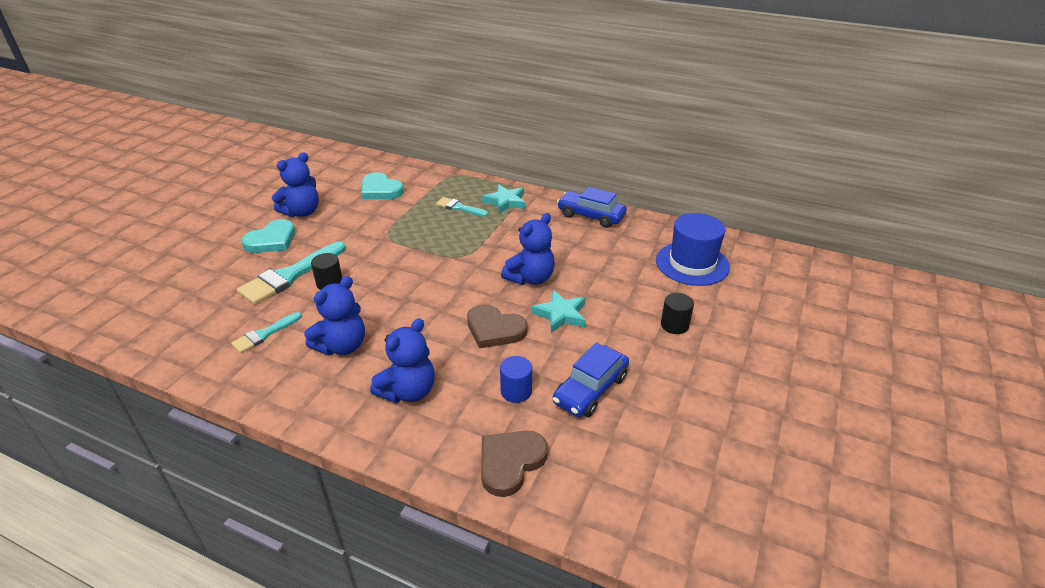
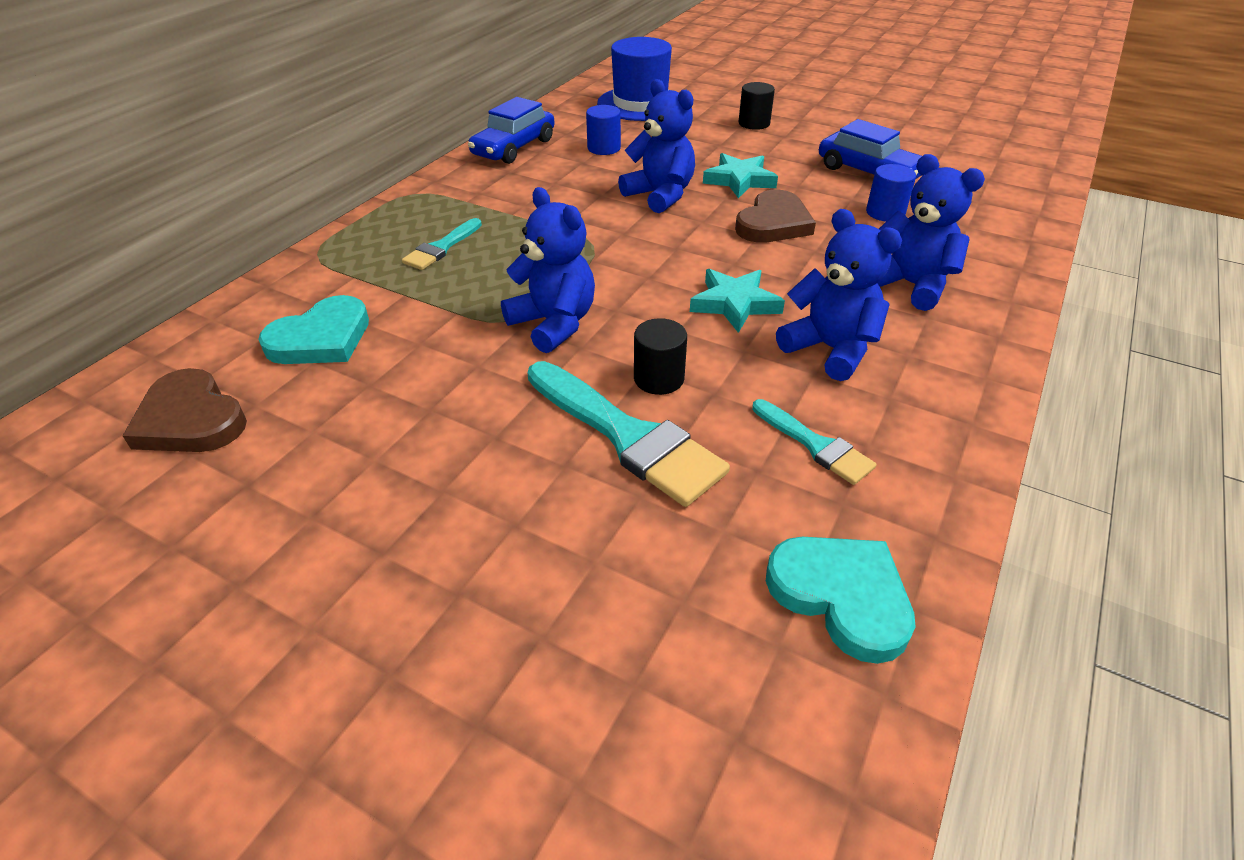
camera: 85 degrees left, 5 degrees up
(272, 240) = (477, 486): turquoise heart -> turquoise heart (841, 596)
(302, 212) = (363, 450): blue teddy bear -> blue teddy bear (554, 324)
(505, 202) = (443, 206): turquoise star -> turquoise star (735, 304)
(510, 463) = (994, 219): brown heart -> brown heart (190, 419)
(600, 251) = (604, 148): none -> blue cylinder

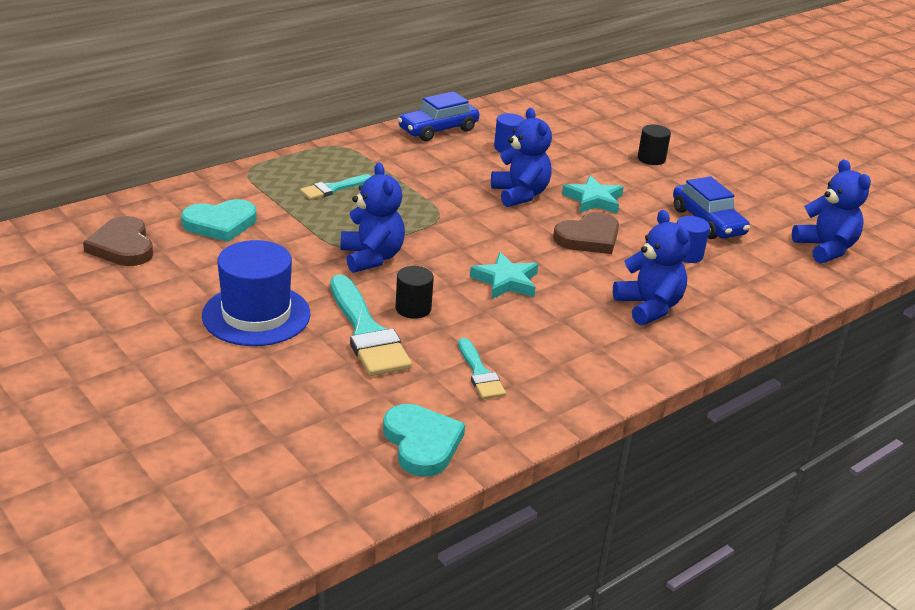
camera: 20 degrees right, 10 degrees down
(640, 104) = (570, 119): blue hat -> blue hat (256, 315)
(830, 349) = (545, 327): blue teddy bear -> blue teddy bear (825, 249)

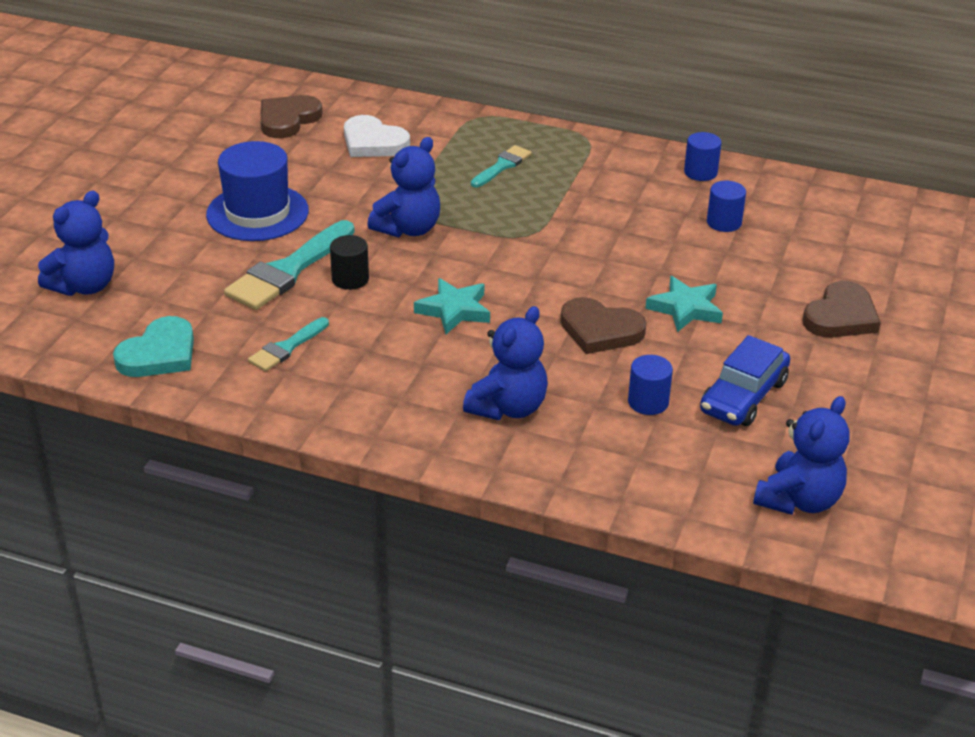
camera: 60 degrees right, 5 degrees up
(220, 224) = (373, 142): turquoise heart -> white heart
(333, 189) = (502, 166): turquoise brush -> turquoise brush turned 105 degrees clockwise
(438, 130) = (700, 172): blue car -> blue cylinder
(520, 195) = (633, 263): blue teddy bear -> blue teddy bear (84, 286)
(651, 159) = (841, 316): black cylinder -> brown heart

